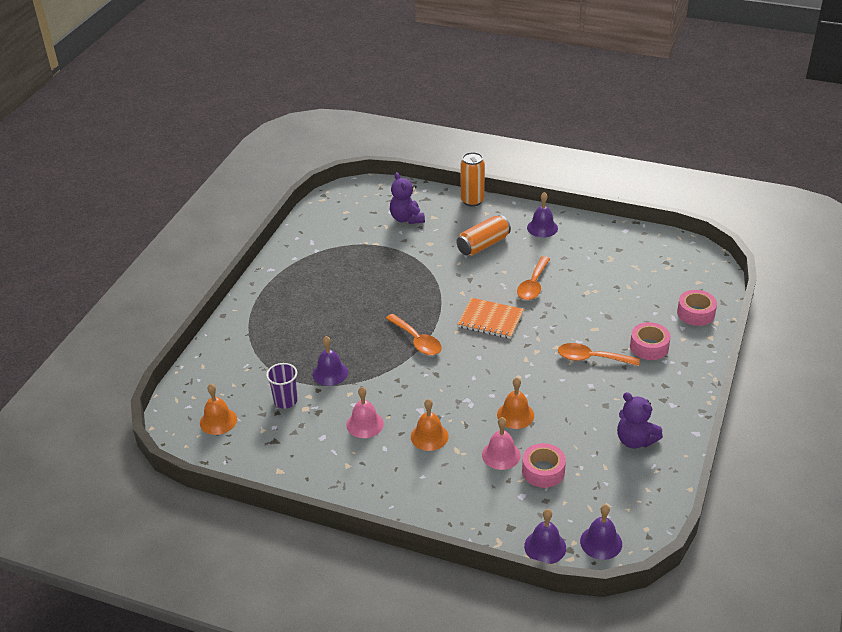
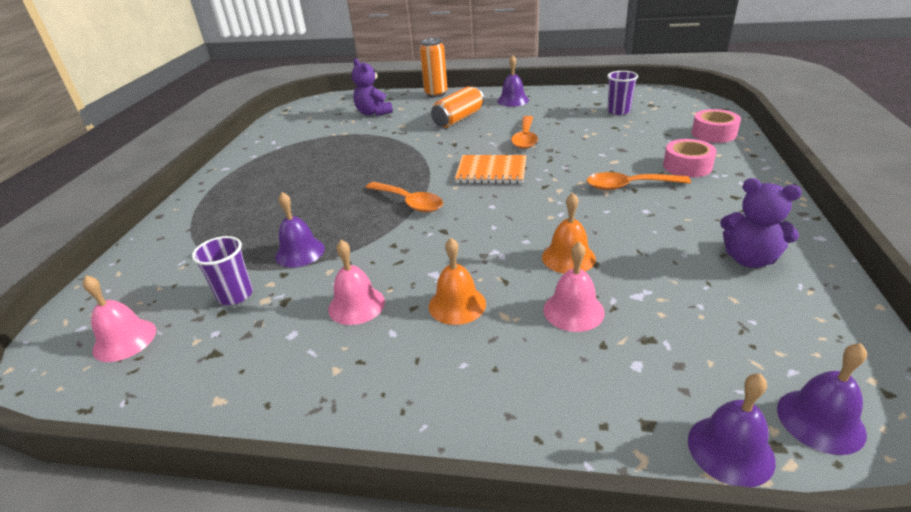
camera: 10 degrees left, 5 degrees down
(218, 421) = (125, 340): orange bell -> pink bell
(543, 471) = (648, 321): pink tape -> none
(631, 265) = (618, 111): none -> purple cup

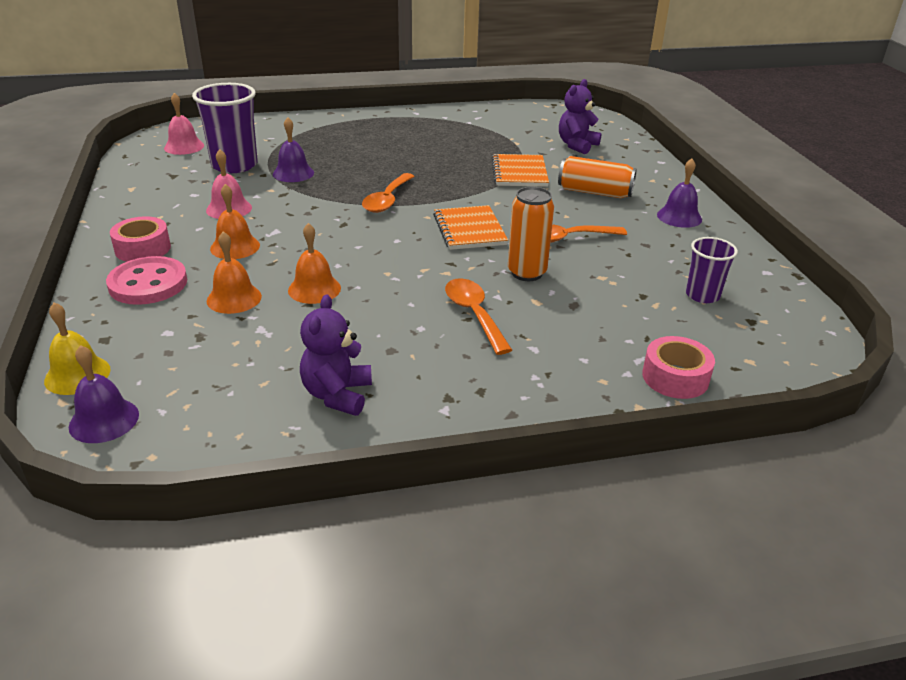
camera: 65 degrees right, 0 degrees up
(235, 295) = (234, 165): purple cup -> purple cup, size x1.73
(403, 139) = (519, 173): none -> orange notebook
(436, 94) = (660, 168): orange can -> orange can (526, 273)
(519, 381) = (148, 283): none -> pink button
(573, 310) = (234, 298): pink bell -> orange bell
(687, 166) = (549, 354): pink tape -> pink tape (143, 249)
(730, 450) = (77, 375): purple bell -> yellow bell

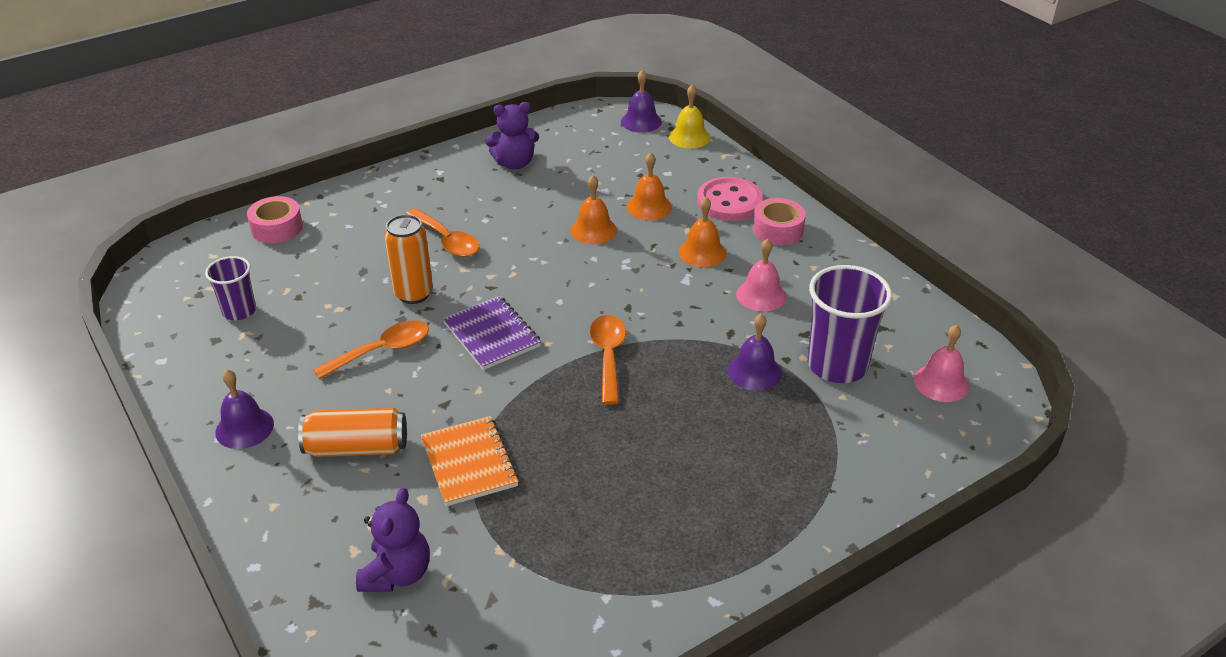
camera: 160 degrees right, 5 degrees up
(337, 395) = (514, 163): purple teddy bear -> purple teddy bear turned 90 degrees clockwise
(469, 230) = (492, 335): orange notebook -> purple notebook

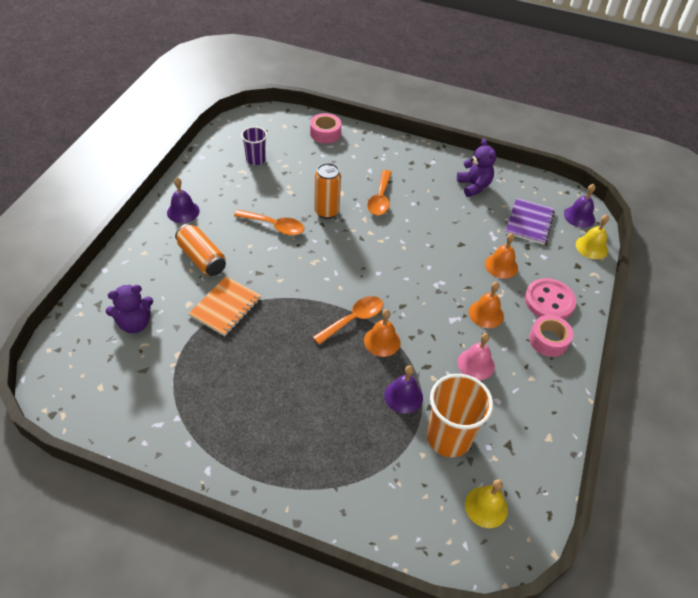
camera: 50 degrees right, 10 degrees up
(492, 335) = (325, 261): purple notebook -> purple notebook (529, 222)
(514, 163) = (474, 186): purple teddy bear -> purple teddy bear turned 150 degrees counterclockwise
(593, 230) = (453, 253): orange bell -> orange bell (382, 341)
(837, 365) = (448, 437): purple cup -> orange cup
(941, 383) = (486, 507): pink bell -> yellow bell

